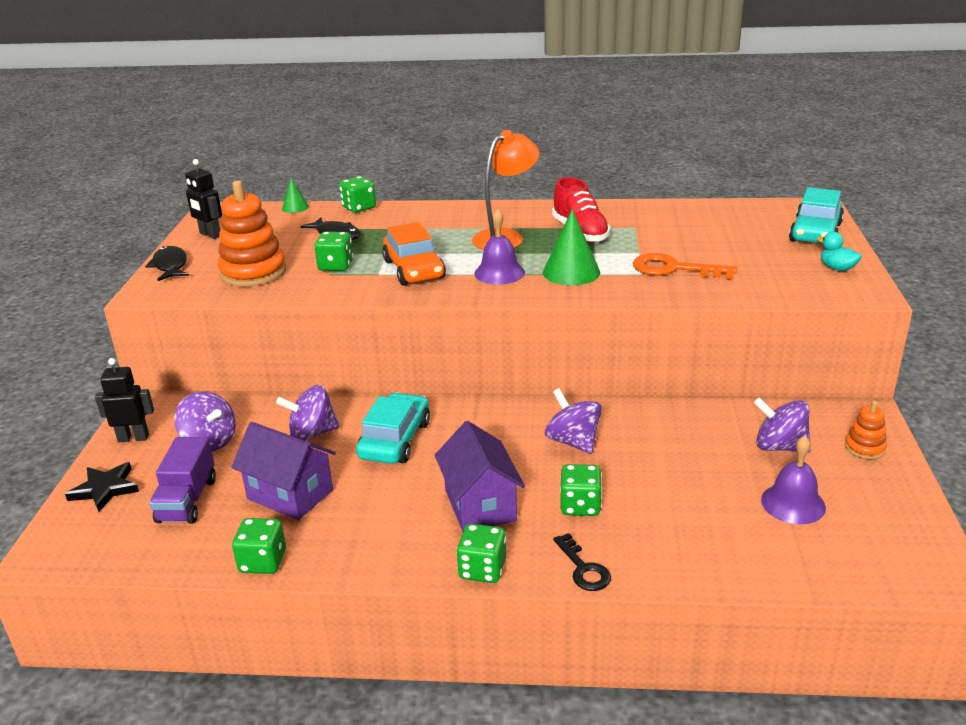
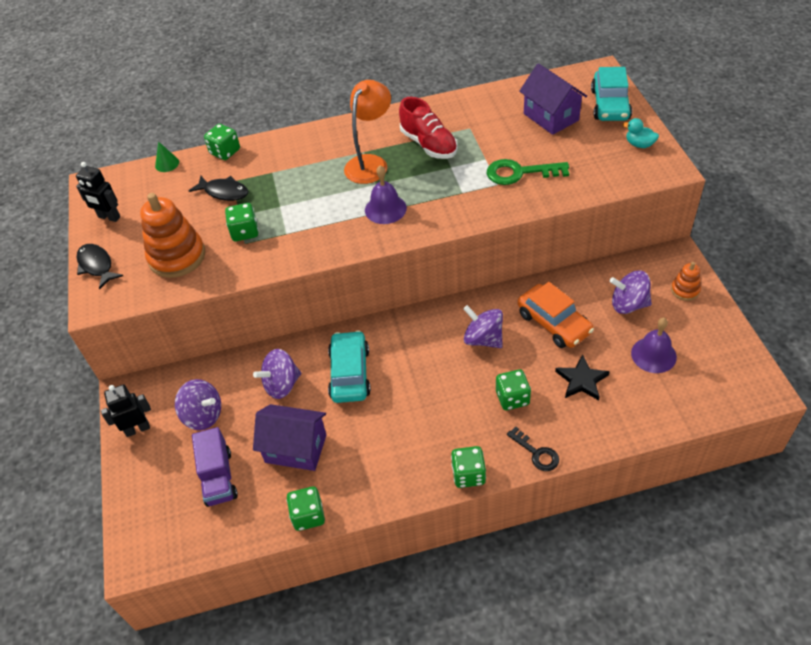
camera: 15 degrees left, 20 degrees up
(105, 489) = (145, 486): black star -> black star (581, 380)
(414, 269) = (313, 221): orange car -> orange car (554, 323)
(480, 505) = (441, 418): purple house -> purple house (551, 117)
(571, 272) = (442, 195): green cone -> none
(674, 269) = (520, 173): orange key -> green key

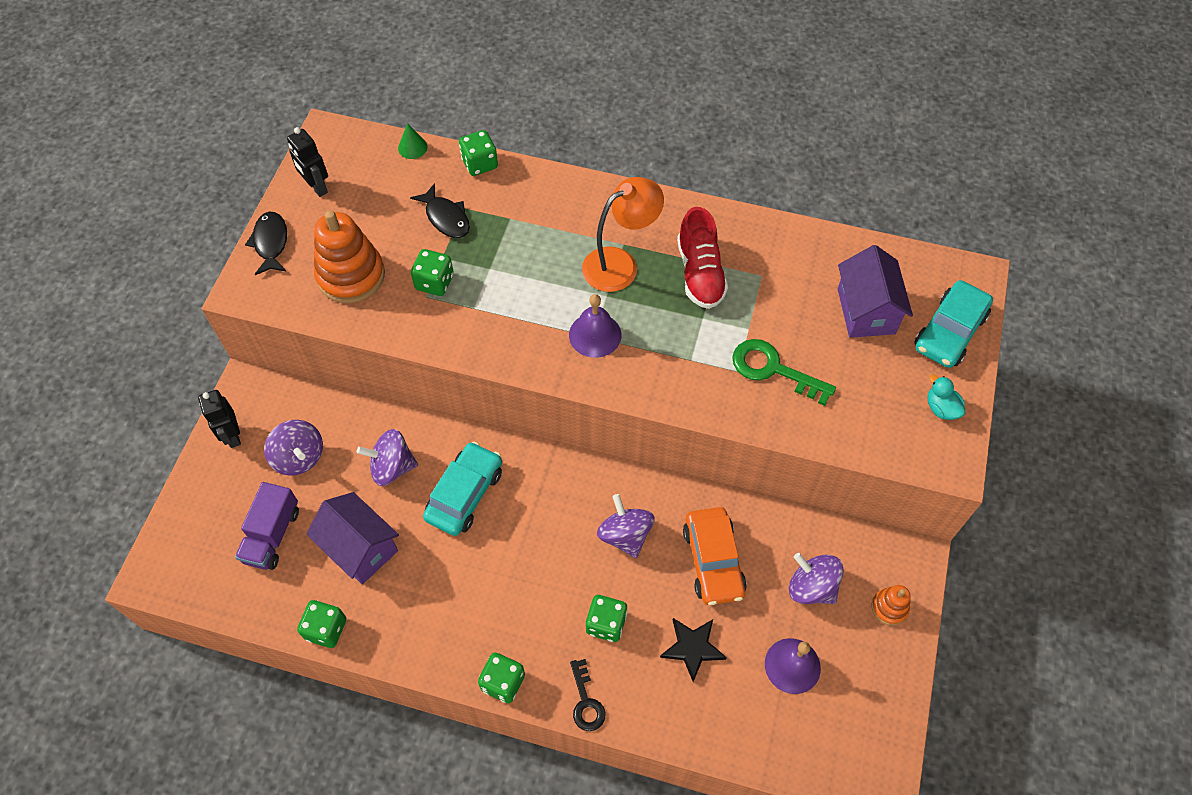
camera: 25 degrees right, 10 degrees up
(137, 429) = (232, 435): black robot -> black robot turned 120 degrees counterclockwise

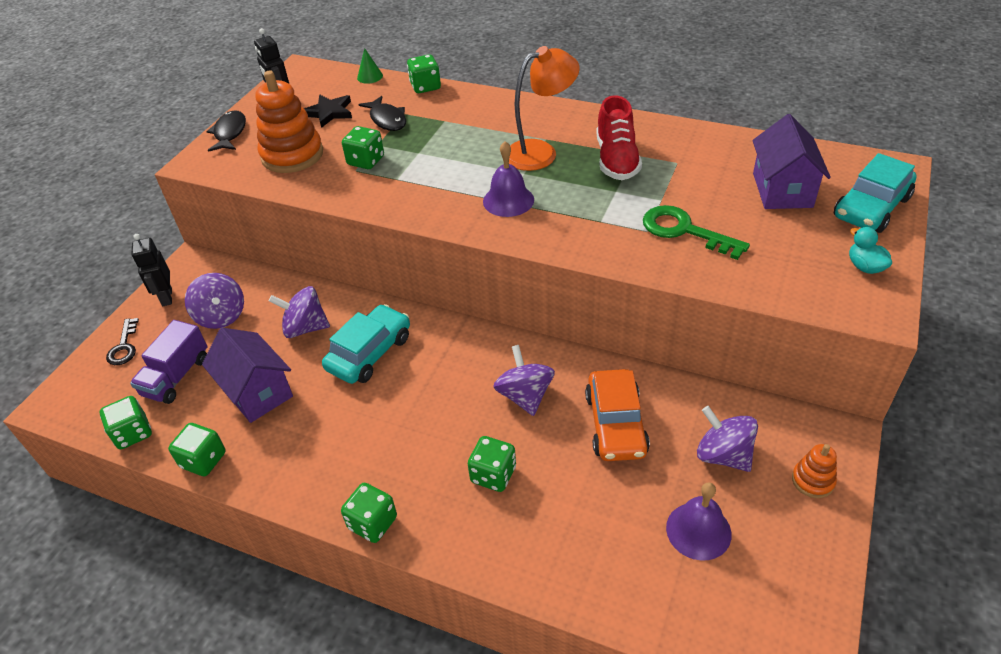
camera: 10 degrees right, 15 degrees down
(246, 604) = (133, 433): none -> green dice
(586, 702) = (460, 549): black key -> black key (124, 347)
(692, 648) = (585, 504): black star -> black star (329, 112)

